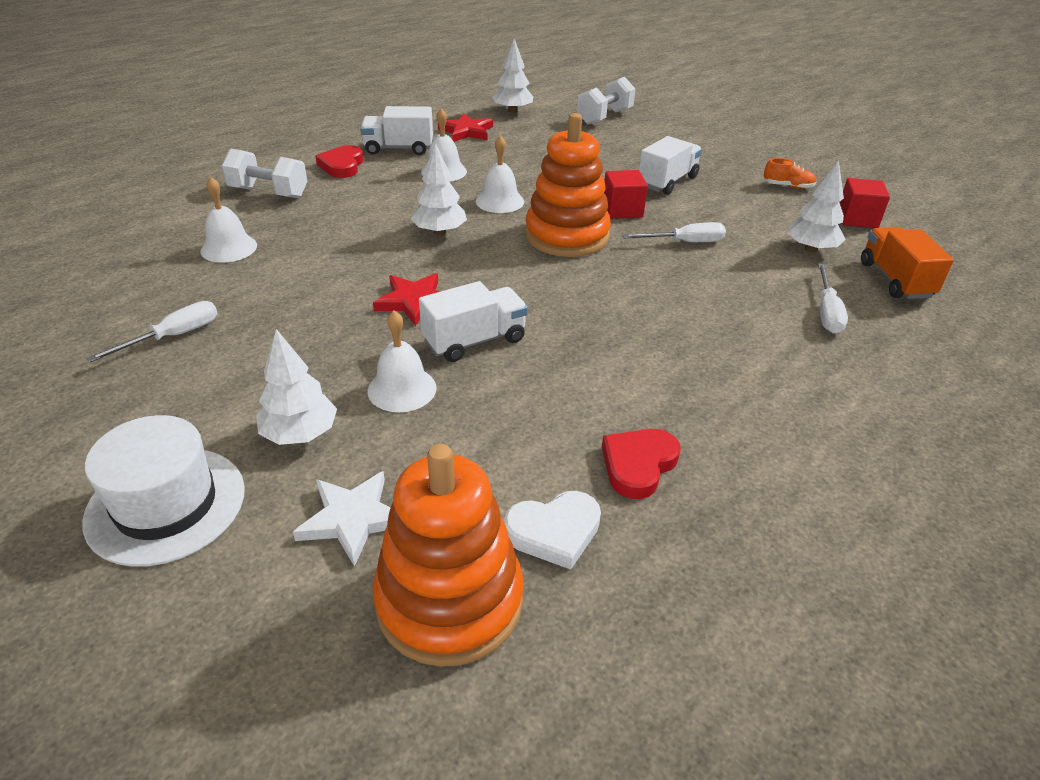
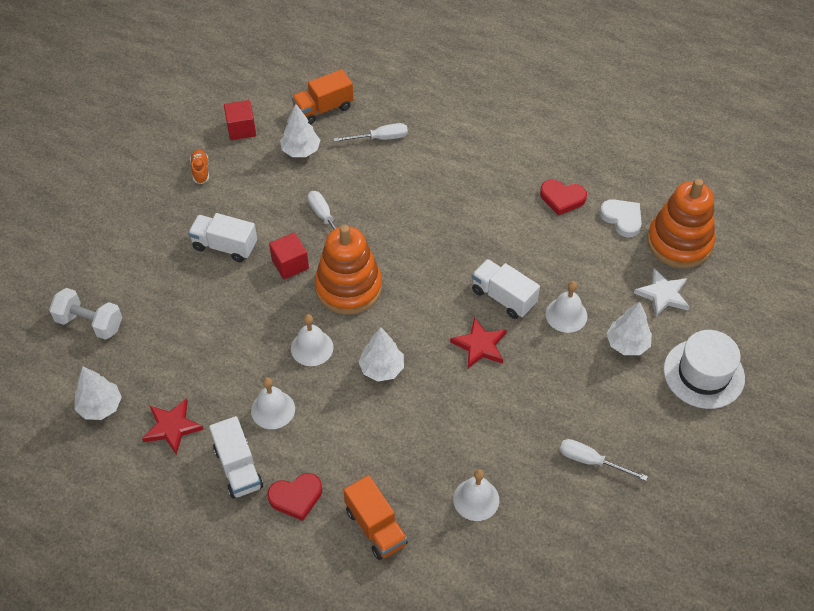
camera: 110 degrees left, 15 degrees up
(269, 193) = (376, 527): white dumbbell -> orange truck

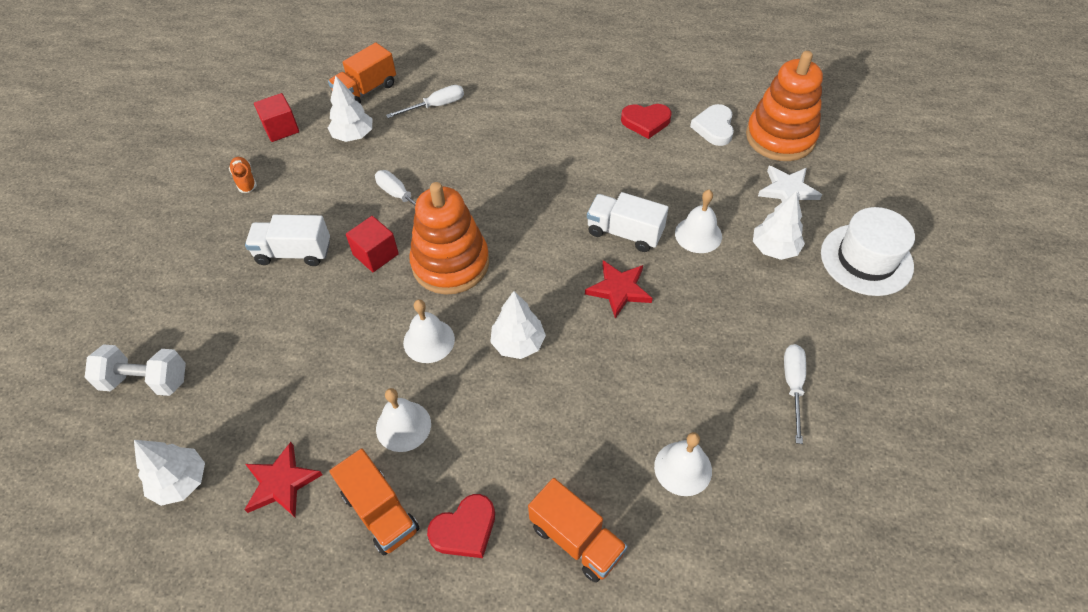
camera: 15 degrees left, 0 degrees up
(238, 468) = (380, 512): white truck -> orange truck
(591, 461) = (793, 386): white screwdriver -> white screwdriver turned 90 degrees clockwise
(622, 219) = (714, 127): white heart -> white heart turned 120 degrees counterclockwise

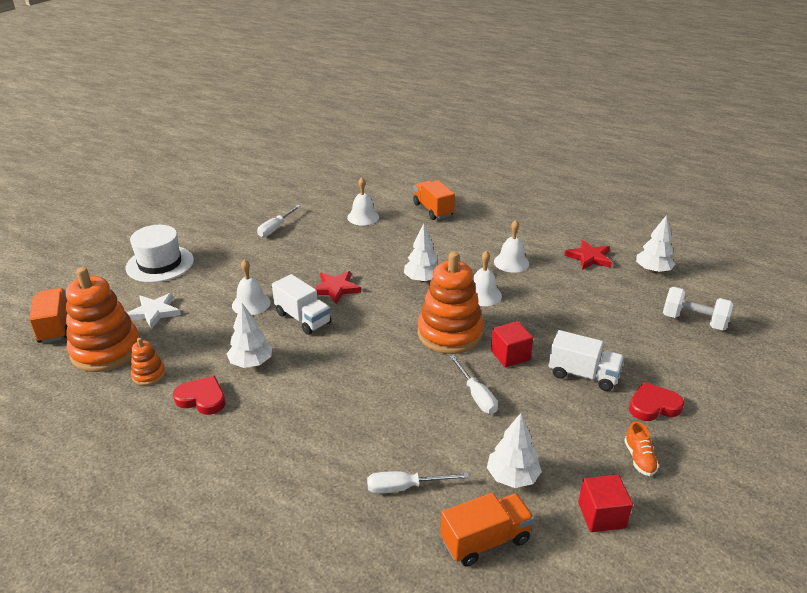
camera: 160 degrees left, 20 degrees down
(380, 512) = (532, 237): orange truck -> orange truck (55, 326)
(465, 529) = (488, 223): red heart -> red heart (653, 406)
(714, 127) = (149, 375): white heart -> orange stacking toy
(774, 249) = (209, 283): white tree -> white tree (251, 363)

